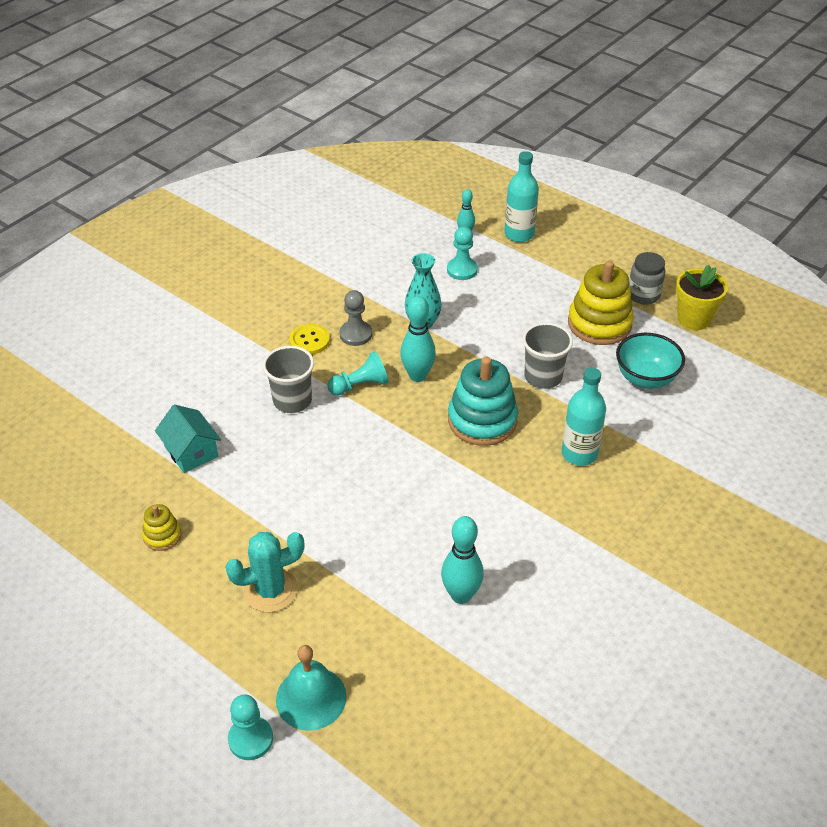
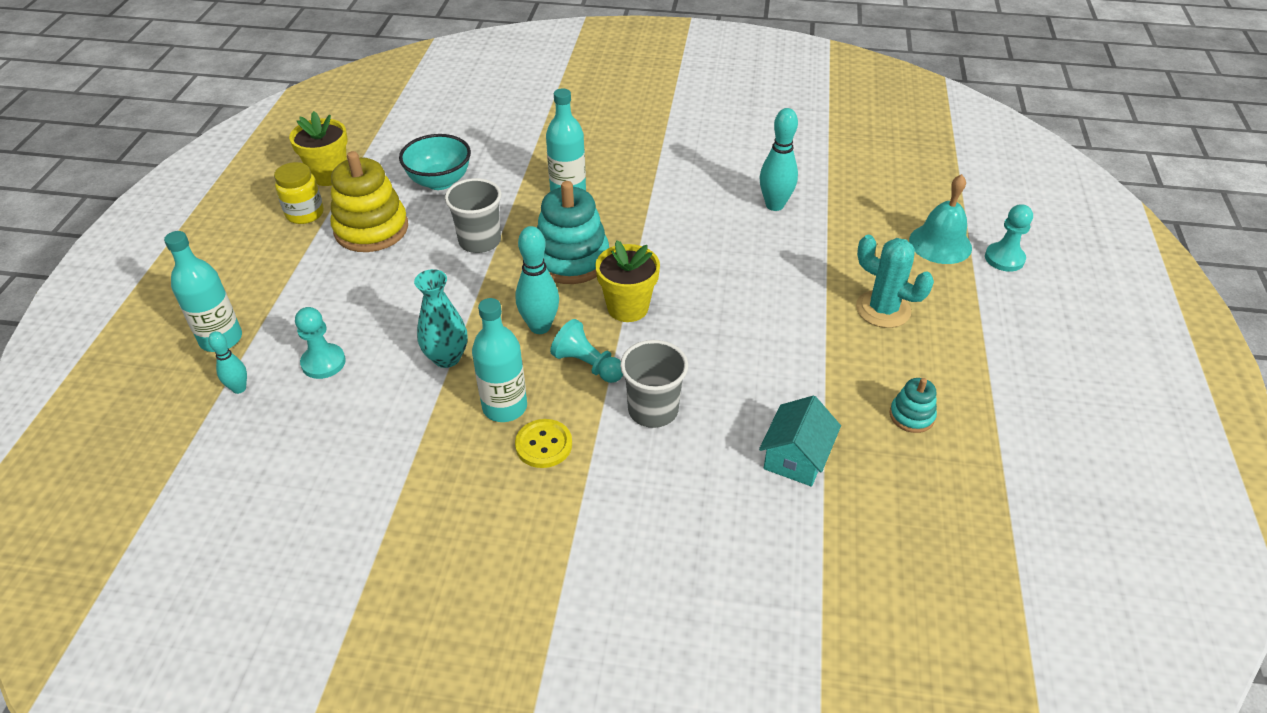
camera: 120 degrees left, 0 degrees up
(162, 536) = (911, 416): yellow stacking toy -> turquoise stacking toy
(355, 334) = (505, 407): grey pawn -> turquoise bottle
(401, 430) = (627, 307): none -> yellow flower pot
(643, 295) = (305, 214): grey jar -> yellow jar

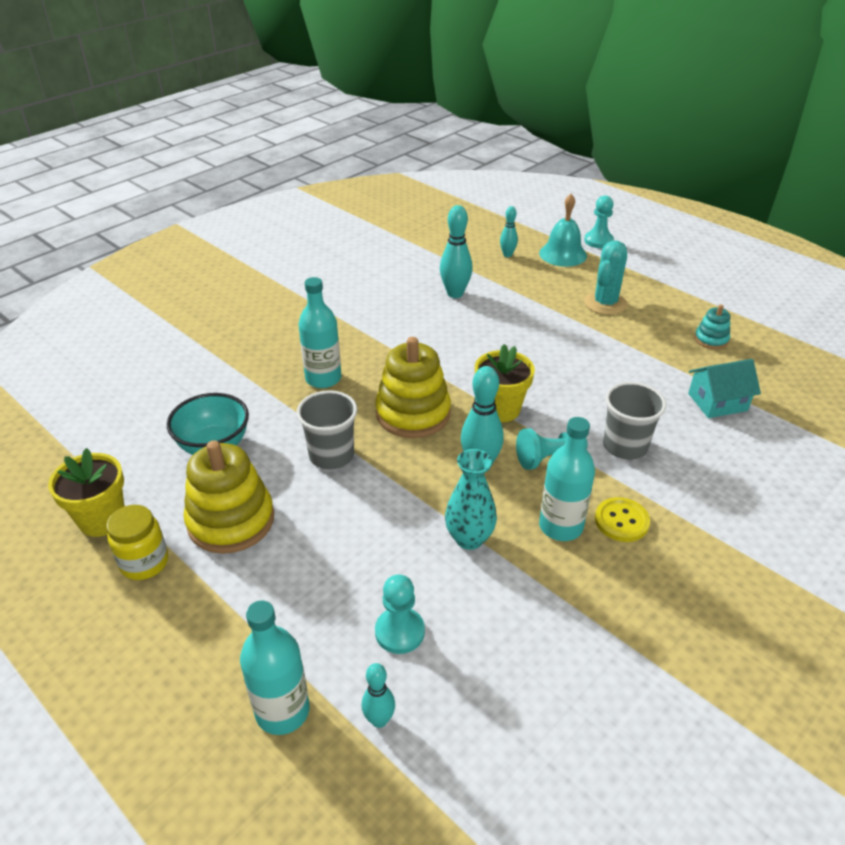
camera: 55 degrees left, 5 degrees down
(571, 259) = (413, 413): turquoise stacking toy -> yellow stacking toy
(796, 457) = (717, 402): turquoise house -> turquoise house turned 75 degrees counterclockwise
(883, 309) = (605, 303): turquoise cactus -> turquoise cactus turned 45 degrees counterclockwise
(886, 208) = (507, 255): none -> turquoise bowling pin

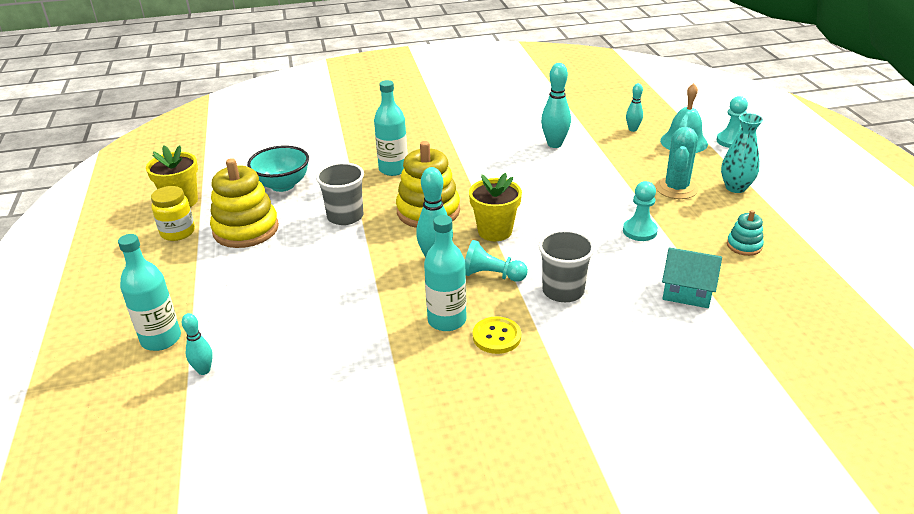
camera: 35 degrees right, 5 degrees down
(399, 632) = (269, 331): turquoise pawn -> turquoise pawn (639, 231)
(469, 538) = (374, 300): turquoise vase -> turquoise vase (735, 187)
(605, 303) = (676, 188): turquoise cactus -> turquoise cactus turned 45 degrees counterclockwise

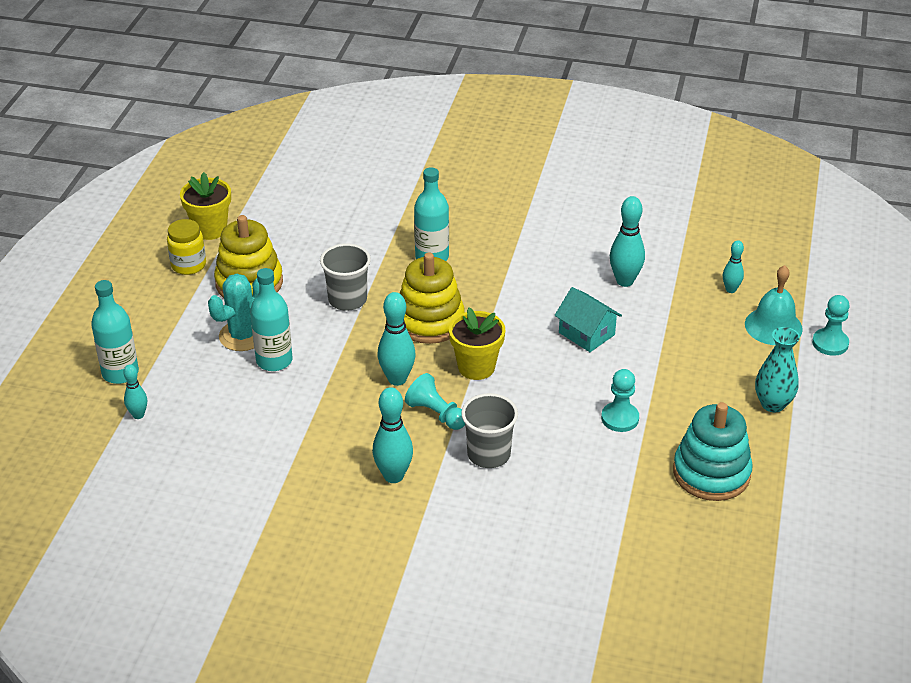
camera: 25 degrees right, 5 degrees up
(282, 185) = (312, 241): turquoise bowl -> none
(447, 320) = (362, 444): turquoise bottle -> turquoise bottle (274, 361)
(496, 336) = (393, 476): yellow button -> turquoise bowling pin
(676, 188) = (706, 382): turquoise cactus -> turquoise cactus (242, 336)
(687, 292) = (605, 499): turquoise house -> turquoise house (586, 333)
(744, 245) = (711, 473): turquoise stacking toy -> turquoise stacking toy, size x2.01

